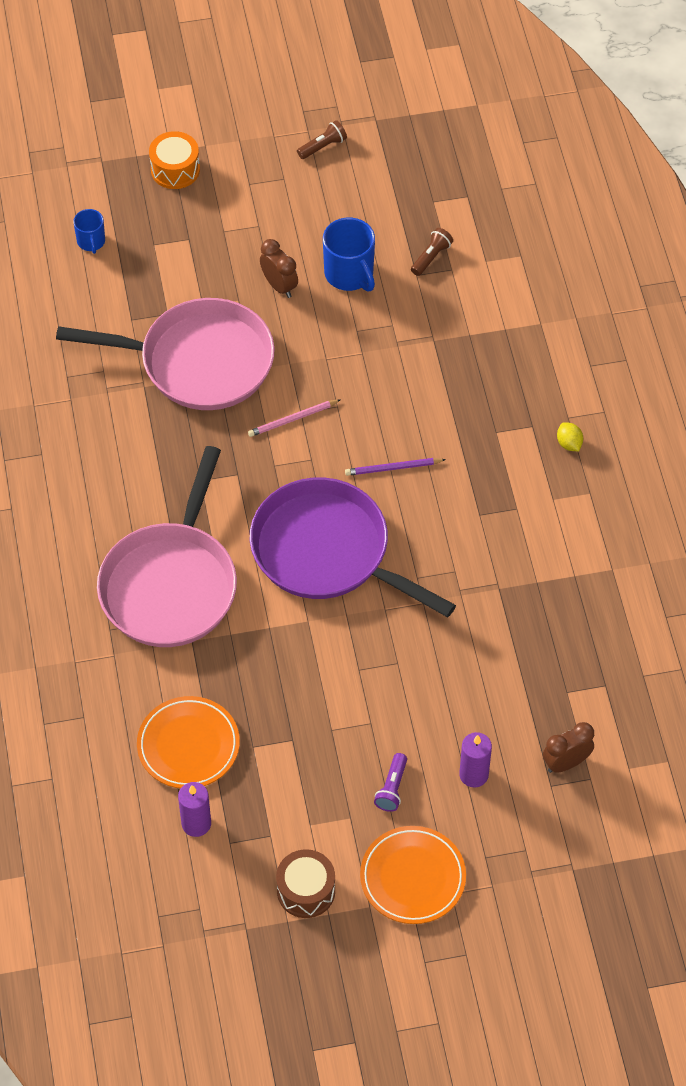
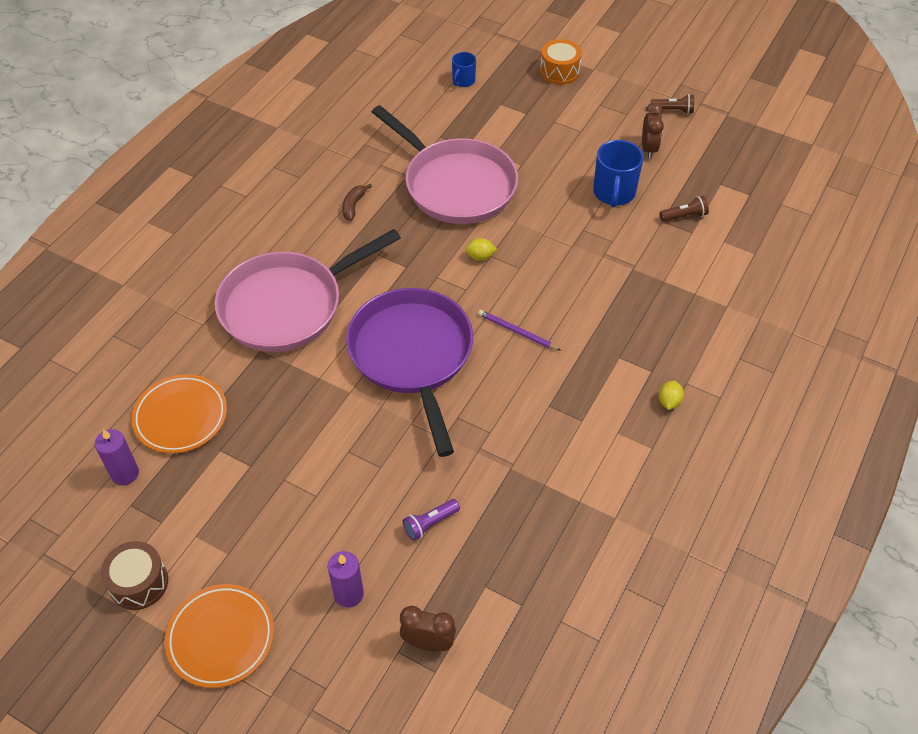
camera: 40 degrees right, 5 degrees down
(126, 447) = (354, 205): none -> brown banana
(279, 286) = (557, 172): brown clock -> brown clock (648, 149)
(293, 419) = (480, 257): pink pencil -> yellow lemon
(392, 788) = (279, 556): purple flashlight -> purple flashlight (430, 523)

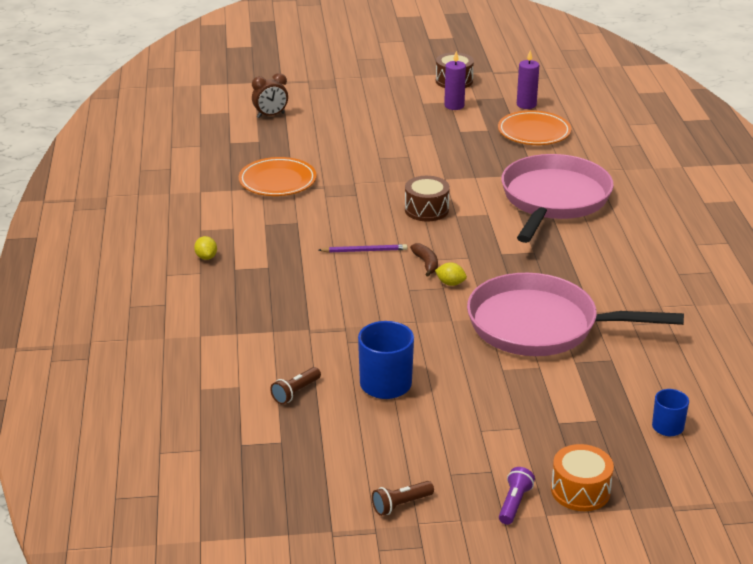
camera: 145 degrees right, 20 degrees down
(221, 637) = (385, 82): orange plate -> orange plate (277, 181)
(348, 594) = (335, 114): purple candle -> purple candle (454, 106)
(354, 205) = (602, 274): brown banana -> brown banana (426, 264)
(412, 356) = (426, 210): purple pan -> brown drum
(430, 523) = (319, 149): purple flashlight -> purple flashlight (514, 503)
(480, 257) = (450, 283): yellow lemon -> yellow lemon turned 60 degrees clockwise
(648, 149) = (389, 444): brown clock -> none

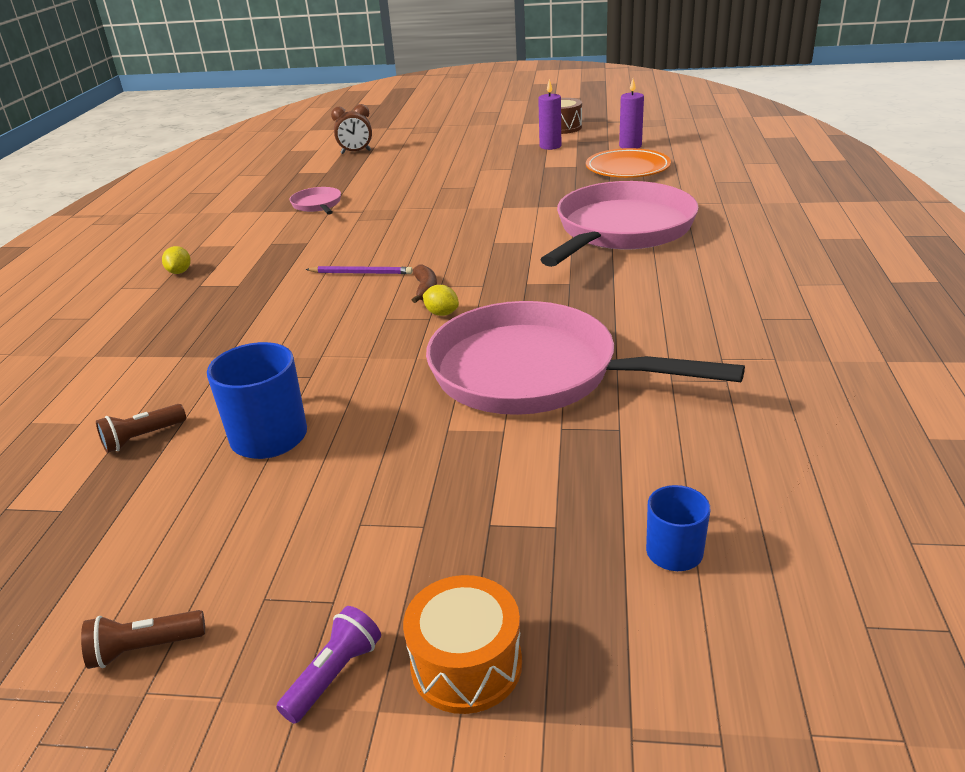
camera: 15 degrees right, 0 degrees up
(277, 181) = (317, 205): orange plate -> pink pan
(426, 210) = (462, 235): brown drum -> none

